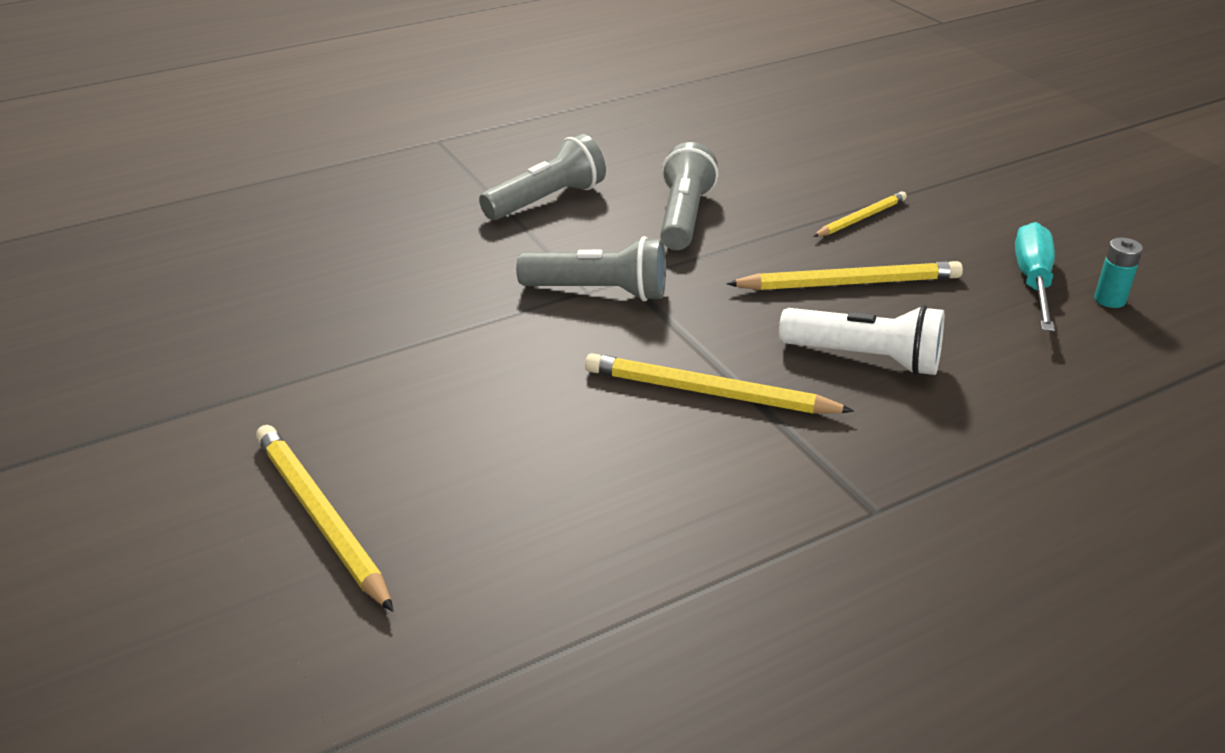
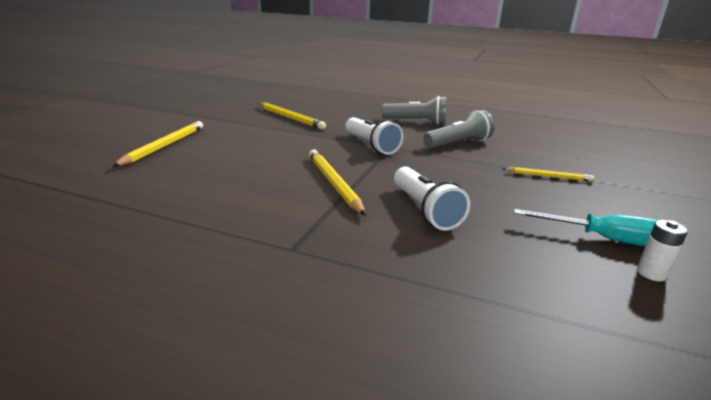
camera: 50 degrees right, 10 degrees down
(599, 292) = (371, 145): grey flashlight -> white flashlight
(849, 283) = (483, 189): yellow pencil -> yellow pencil (290, 118)
(1033, 281) = (605, 239): turquoise screwdriver -> turquoise screwdriver turned 45 degrees clockwise
(1109, 300) = (651, 273): turquoise battery -> white battery

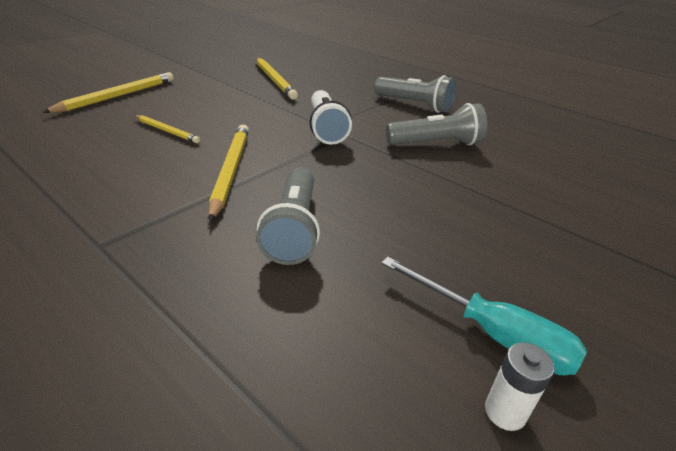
camera: 20 degrees right, 10 degrees up
(425, 210) = (294, 229): white flashlight -> grey flashlight
(548, 176) = (511, 214): yellow pencil -> yellow pencil (167, 131)

